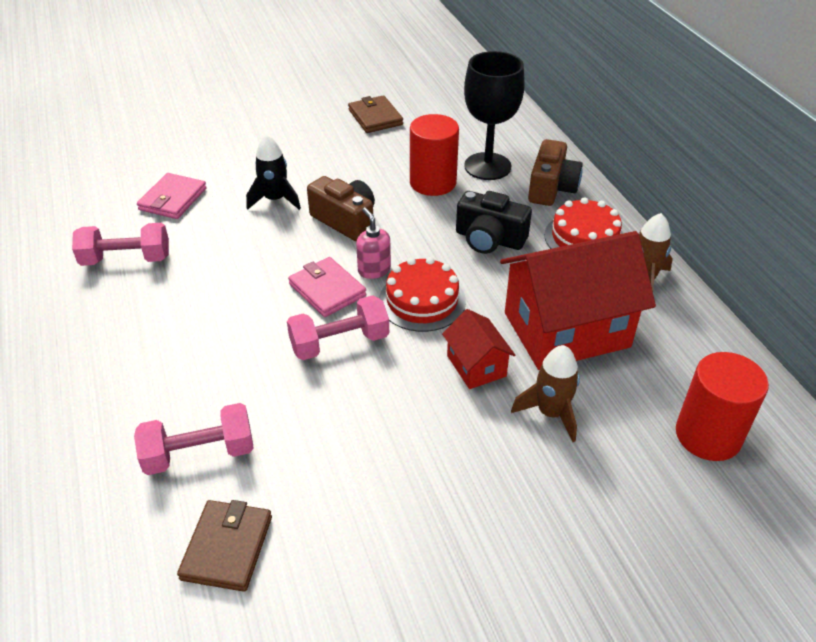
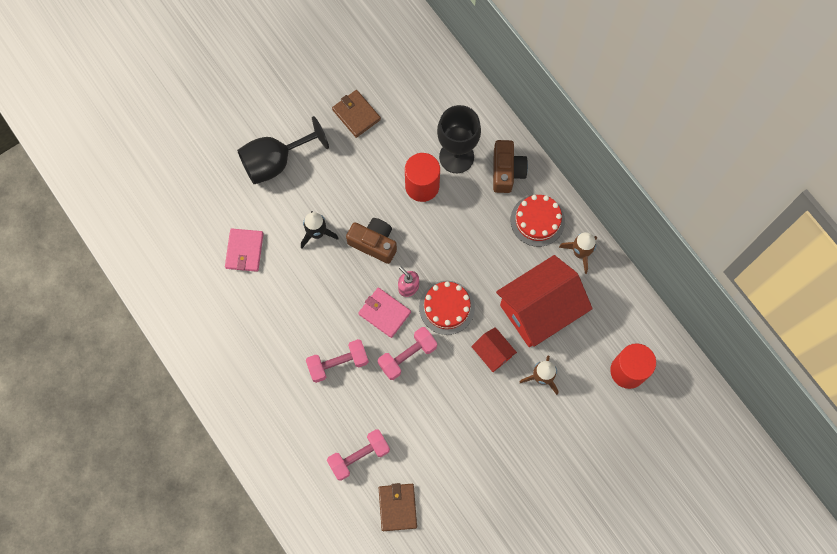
camera: 15 degrees left, 30 degrees up
(126, 259) = (242, 319): pink dumbbell -> pink dumbbell (338, 363)
(258, 136) = (275, 162): none -> black goblet
(489, 239) = (475, 238): black camera -> none

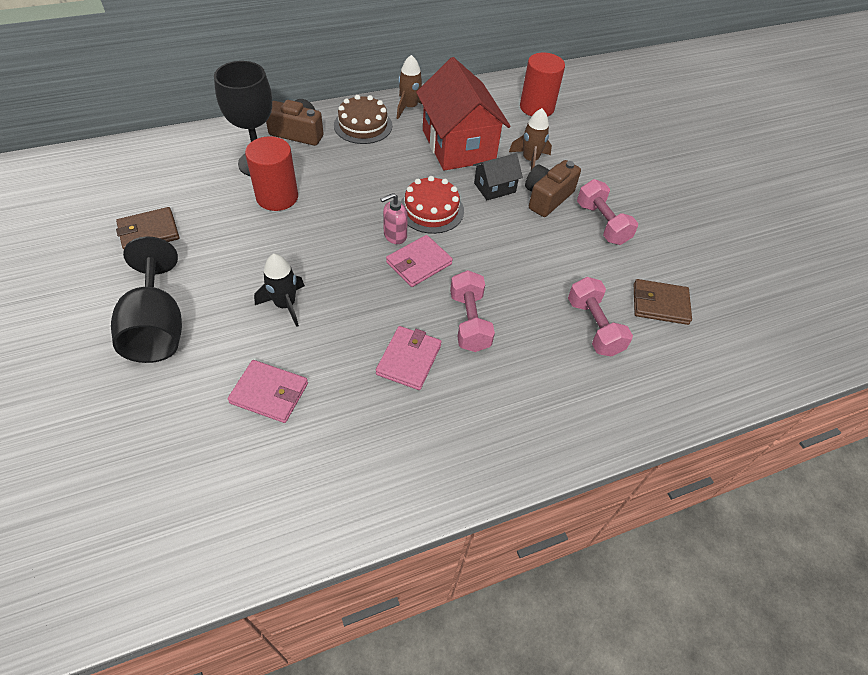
camera: 80 degrees left, 20 degrees down
(293, 330) = (409, 360): none -> pink wallet
(374, 243) = (326, 253): brown camera -> brown camera (547, 198)
(407, 356) = (478, 255): pink dumbbell -> pink dumbbell (602, 223)
(492, 353) = (494, 188): red house -> black house
(537, 220) = (363, 125): red cake -> brown cake

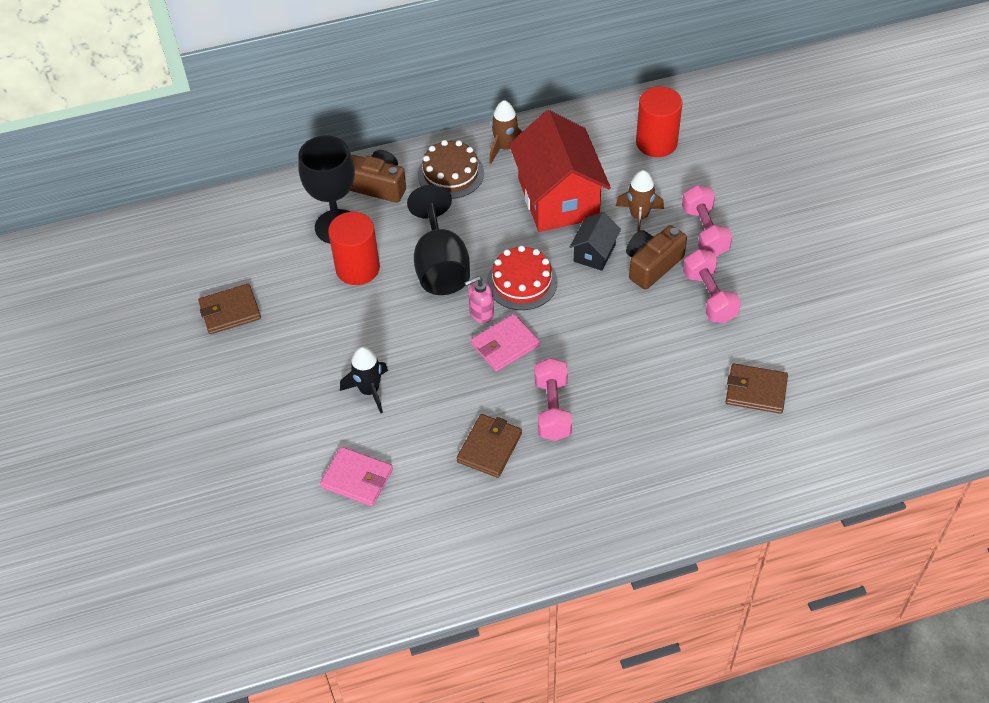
camera: 10 degrees right, 0 degrees up
(157, 328) = (249, 413): black goblet -> black goblet (440, 266)
(409, 360) = (489, 448): pink wallet -> brown wallet
(494, 188) = (594, 253): black house -> black house turned 45 degrees counterclockwise
(593, 327) = (680, 415): pink dumbbell -> pink dumbbell (704, 231)

